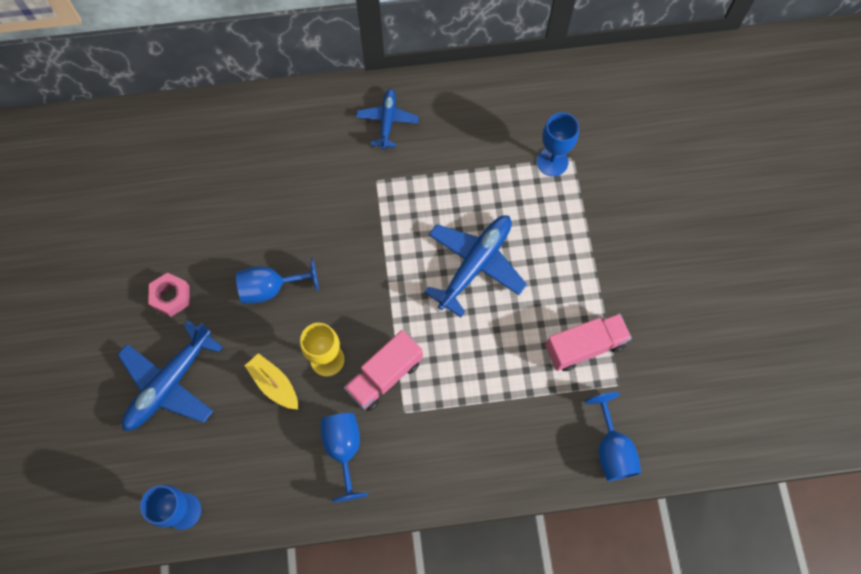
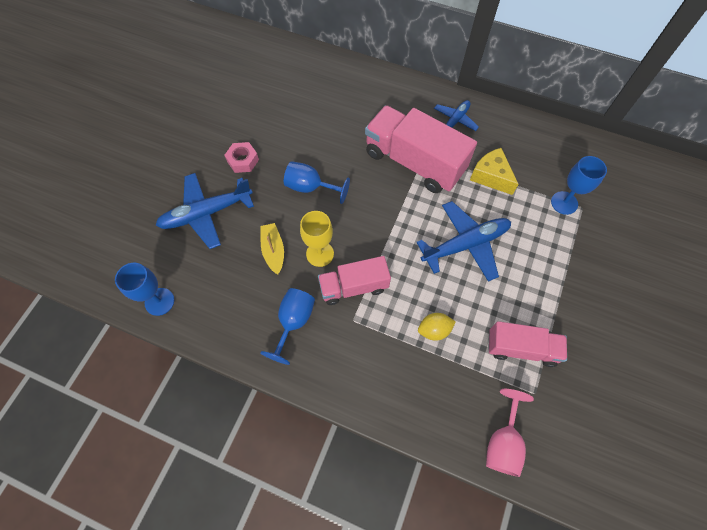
camera: 30 degrees right, 5 degrees down
(369, 196) = (414, 162): none -> pink truck
(462, 170) = (491, 176): none -> yellow cheese
(491, 376) = (434, 330): none -> yellow lemon
(611, 449) = (503, 442): blue goblet -> pink goblet

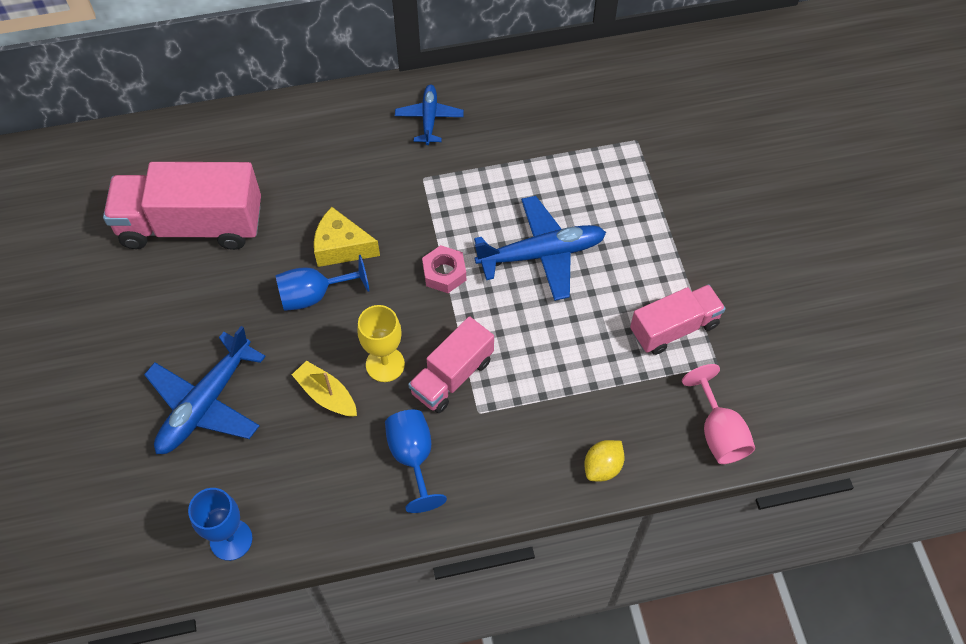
camera: 35 degrees left, 5 degrees down
(243, 160) = (201, 312): pink nut -> pink nut (444, 273)
(414, 162) = (417, 194): pink truck -> pink truck (192, 225)
(434, 330) = (573, 366): yellow lemon -> yellow lemon (602, 467)
(465, 244) = (542, 254): blue plane -> blue plane turned 45 degrees clockwise
(491, 176) = (516, 161): yellow cheese -> yellow cheese (341, 247)
(564, 203) = (614, 146): blue goblet -> none

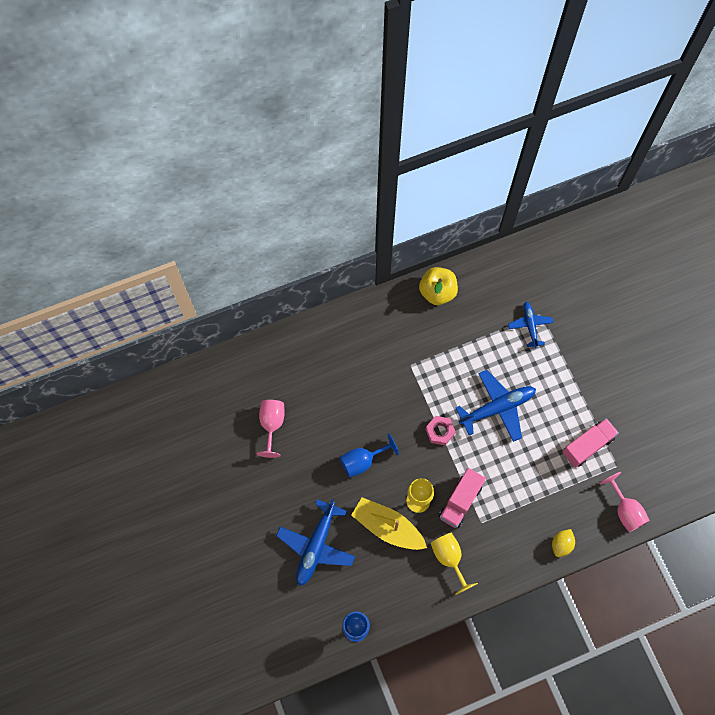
camera: 10 degrees left, 10 degrees up
(192, 225) = (272, 425): pink truck -> pink goblet
(326, 395) = (387, 527): yellow boat -> yellow boat, size x1.64
(341, 247) = (371, 424): yellow cheese -> none
(413, 457) = (449, 558): blue goblet -> yellow goblet
(429, 118) = (404, 319): blue plane -> blue plane (530, 325)
(487, 91) = (437, 292): none -> yellow apple

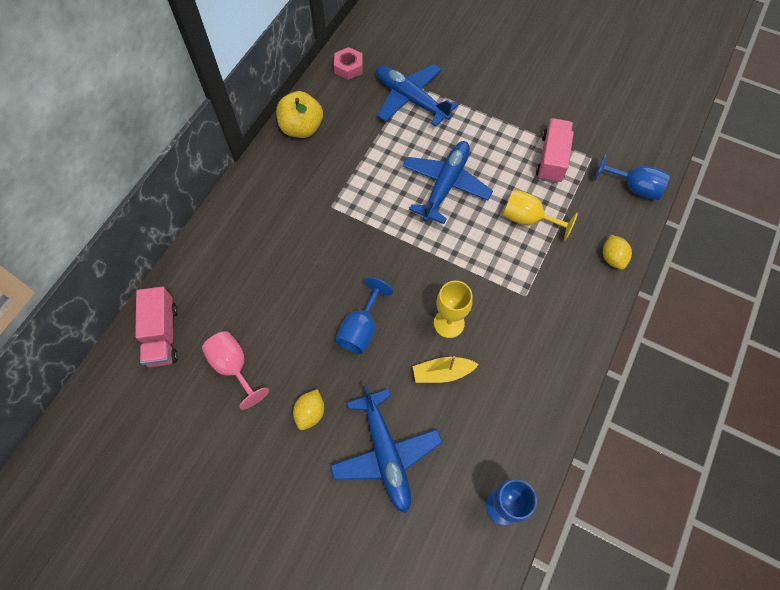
camera: 40 degrees left, 5 degrees down
(293, 487) = (310, 413): none -> yellow lemon
(387, 527) = (442, 373): yellow boat -> yellow boat, size x0.61
(440, 431) = (412, 244): pink nut -> pink nut (348, 67)
(449, 558) = (528, 353): yellow goblet -> yellow goblet (528, 219)
(460, 501) = (489, 292): pink truck -> pink truck (162, 334)
(530, 325) = (410, 99): blue plane -> blue plane, size x1.66
(625, 510) = (634, 187): pink goblet -> blue goblet

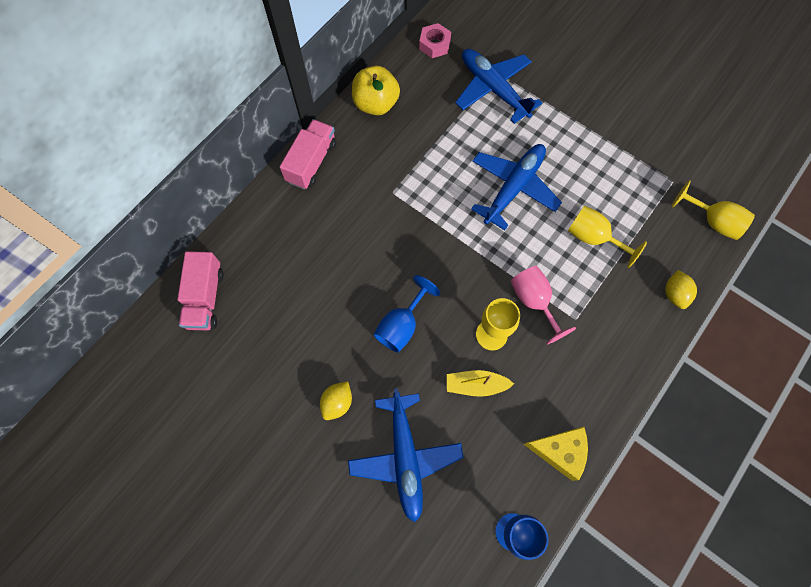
camera: 10 degrees right, 5 degrees up
(234, 367) = (270, 343): pink goblet -> pink goblet (534, 301)
(533, 421) = (559, 451): none -> yellow cheese
(551, 159) = (630, 176): pink truck -> pink truck (311, 162)
(634, 187) = (712, 221): blue goblet -> yellow goblet

